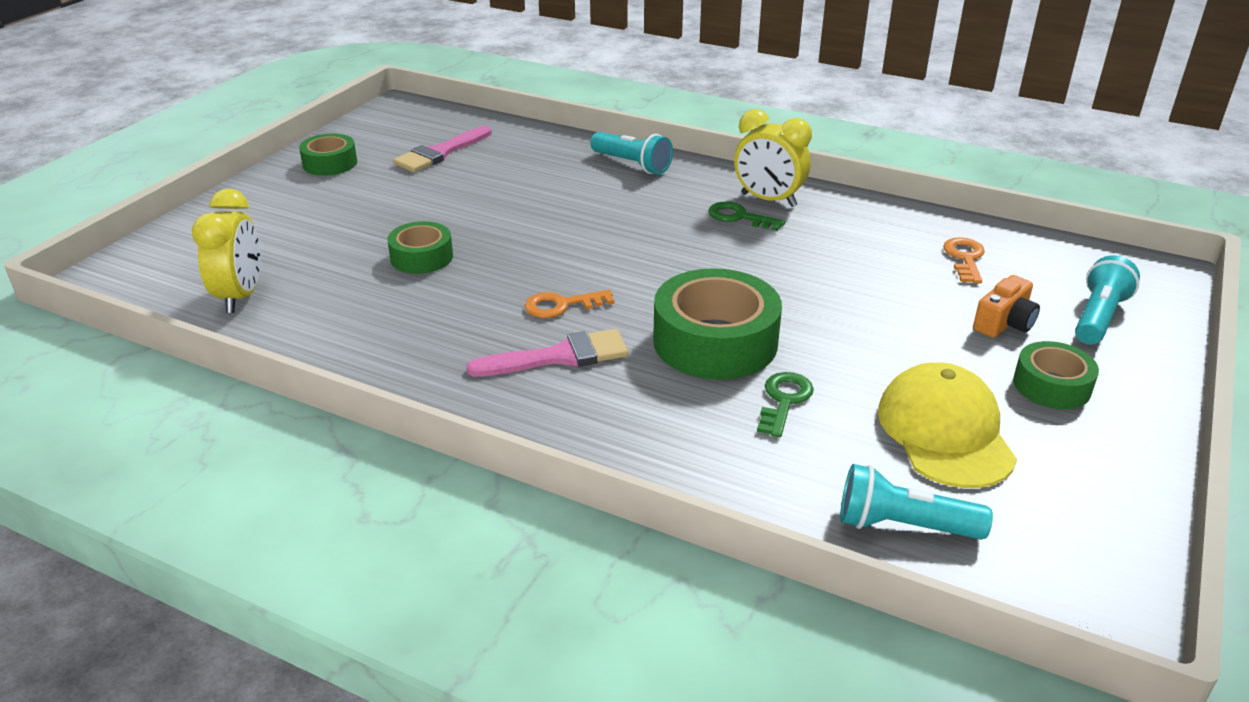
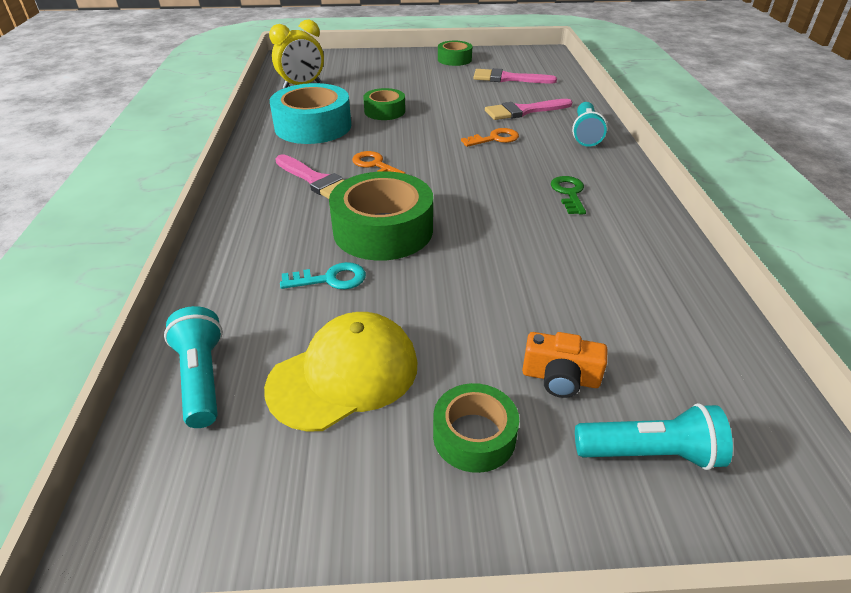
camera: 60 degrees right, 5 degrees up
(397, 321) = (313, 126): none -> turquoise tape
(538, 175) = (523, 111): none -> pink brush
(768, 200) = (613, 198): yellow clock -> none
(784, 400) = (331, 279): green key -> turquoise key
(964, 258) = (655, 326): orange key -> orange key (495, 139)

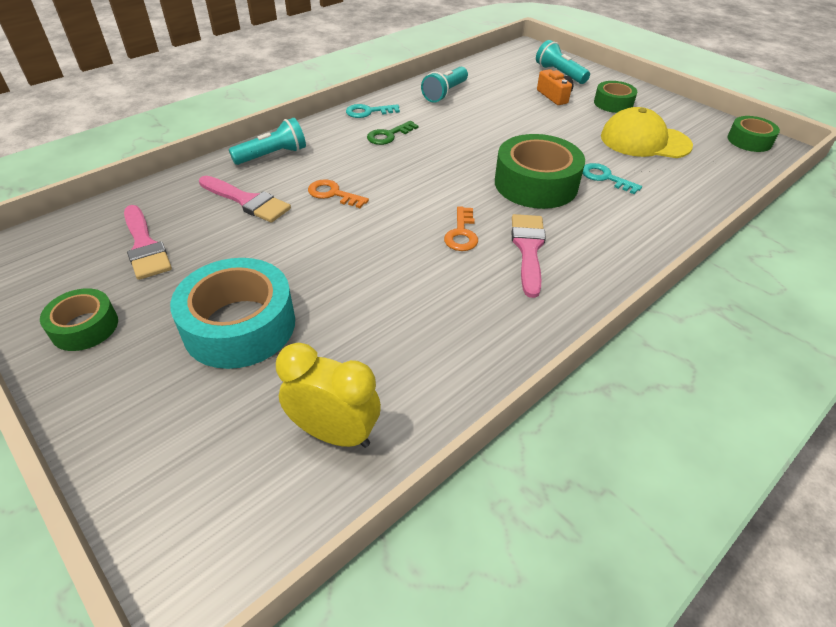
camera: 130 degrees left, 5 degrees up
(202, 378) = (718, 175): turquoise flashlight -> turquoise flashlight (445, 93)
(313, 126) = (441, 324): turquoise tape -> turquoise tape (239, 325)
(384, 111) = (341, 292): green tape -> green tape (749, 141)
(637, 201) = (368, 112): none -> turquoise key

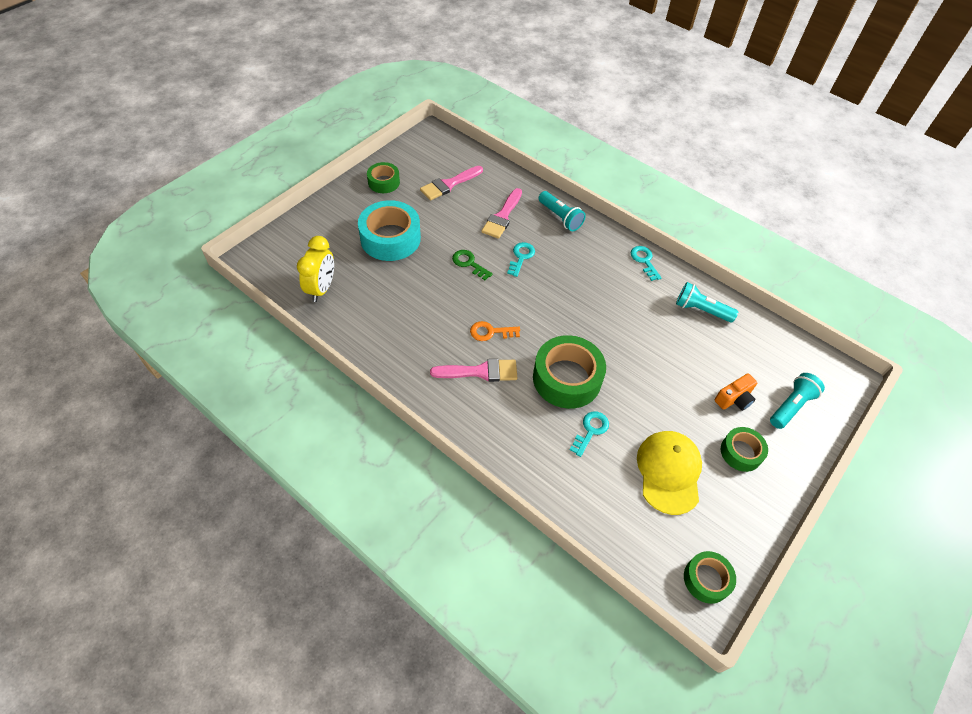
camera: 80 degrees right, 10 degrees up
(333, 194) = (521, 257): orange key -> turquoise key
(388, 135) = (610, 278): green key -> green key (469, 263)

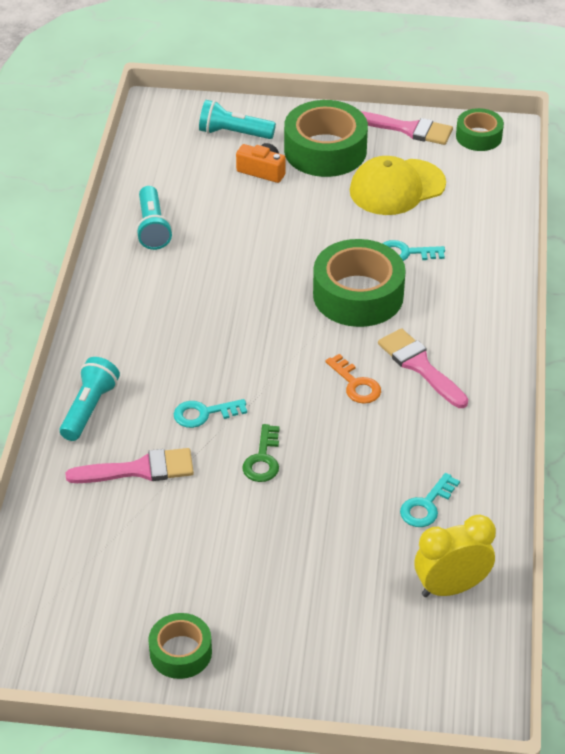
camera: 120 degrees left, 10 degrees down
(390, 238) = (293, 569): turquoise tape -> none
(449, 184) = (118, 566): pink brush -> pink brush (408, 129)
(644, 261) = (108, 299): turquoise key -> turquoise key (426, 506)
(741, 452) = (325, 150): green tape -> green tape, size x1.77

